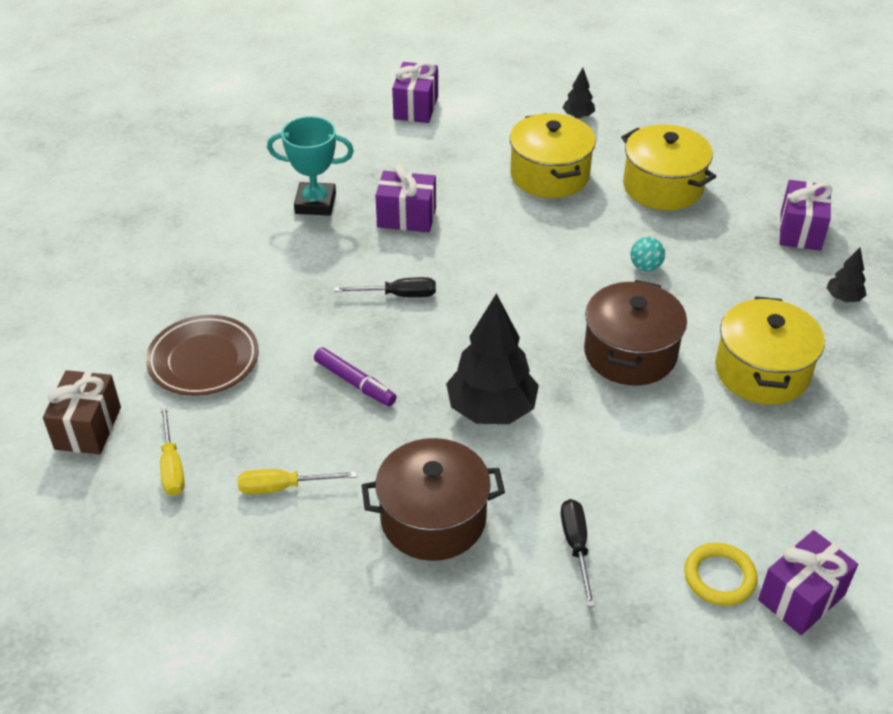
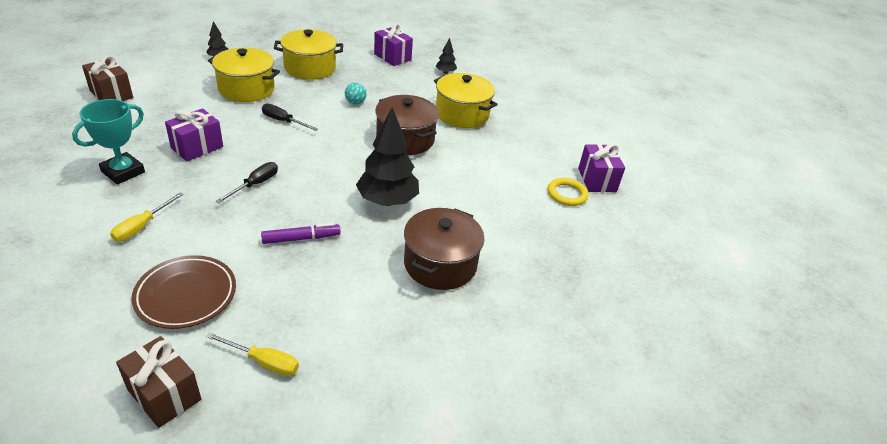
camera: 60 degrees left, 5 degrees down
(283, 487) = (347, 314): yellow screwdriver -> yellow screwdriver (142, 226)
(416, 108) = (111, 94): purple gift -> brown gift
(576, 547) = (509, 225): black screwdriver -> black screwdriver (283, 121)

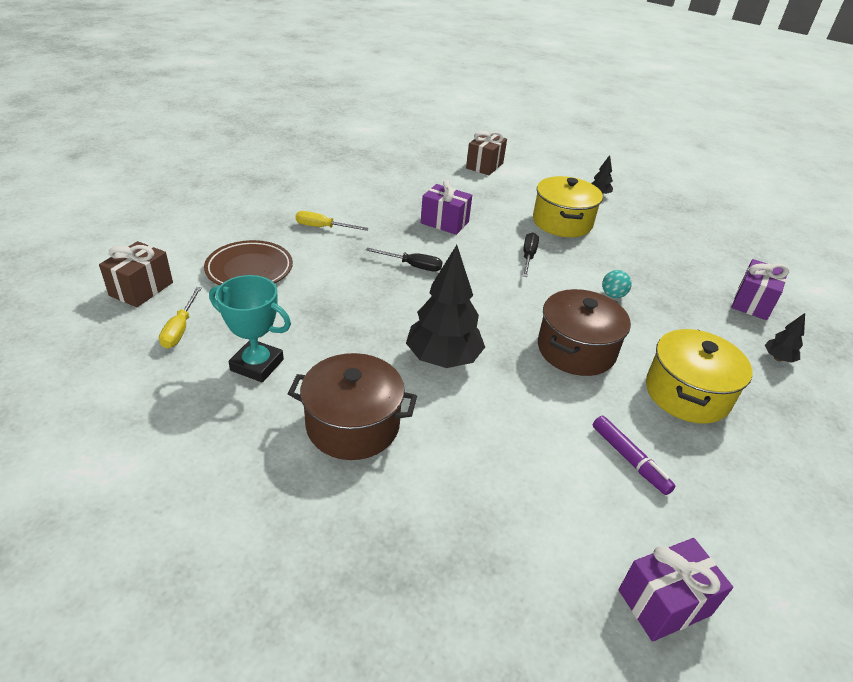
camera: 75 degrees right, 0 degrees up
(123, 172) = (385, 200): turquoise trophy -> turquoise trophy (257, 365)
(301, 238) = (348, 312): purple marker -> purple marker (629, 459)
(310, 68) = (647, 249): yellow pot -> none
(567, 194) = (587, 555): yellow ring -> none

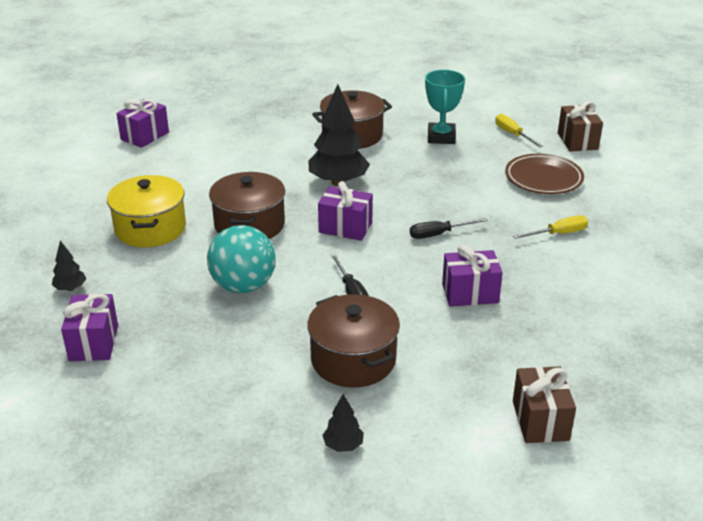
camera: 150 degrees right, 5 degrees down
(257, 365) = (441, 137): turquoise trophy -> turquoise trophy turned 75 degrees counterclockwise
(485, 306) = (345, 227): none -> purple gift
(562, 222) = (353, 360): yellow pot -> brown pot
(613, 295) = (243, 286): turquoise ball -> turquoise ball, size x2.20
(629, 459) = (181, 178): purple marker -> none

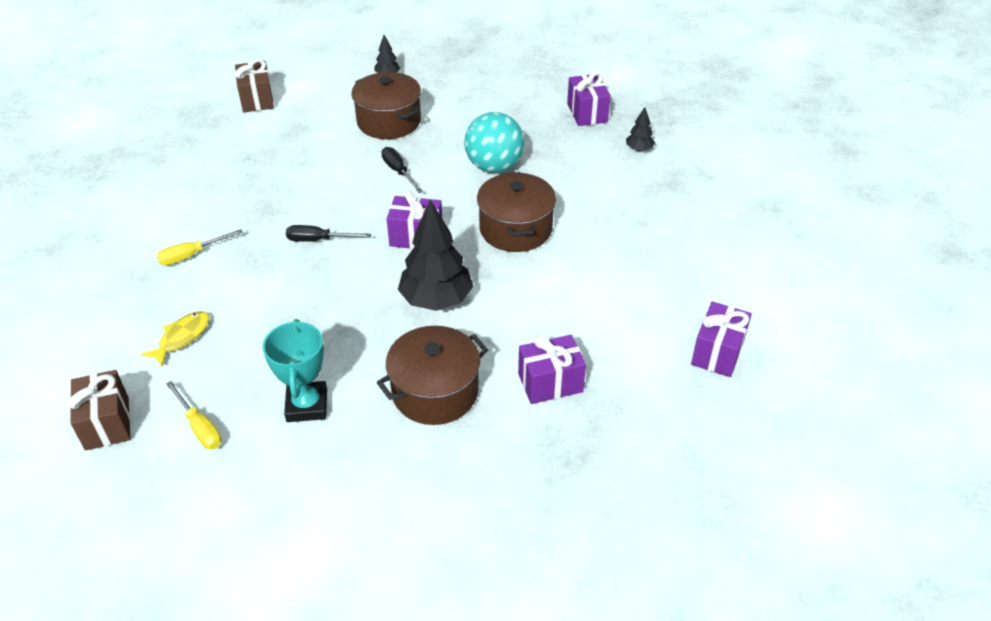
camera: 170 degrees right, 10 degrees up
(150, 228) = (612, 213): yellow pot -> none
(438, 234) = (319, 240): black screwdriver -> black screwdriver turned 150 degrees counterclockwise
(470, 293) = (294, 181): purple gift -> purple gift (550, 382)
(543, 178) = (182, 337): brown plate -> yellow fish

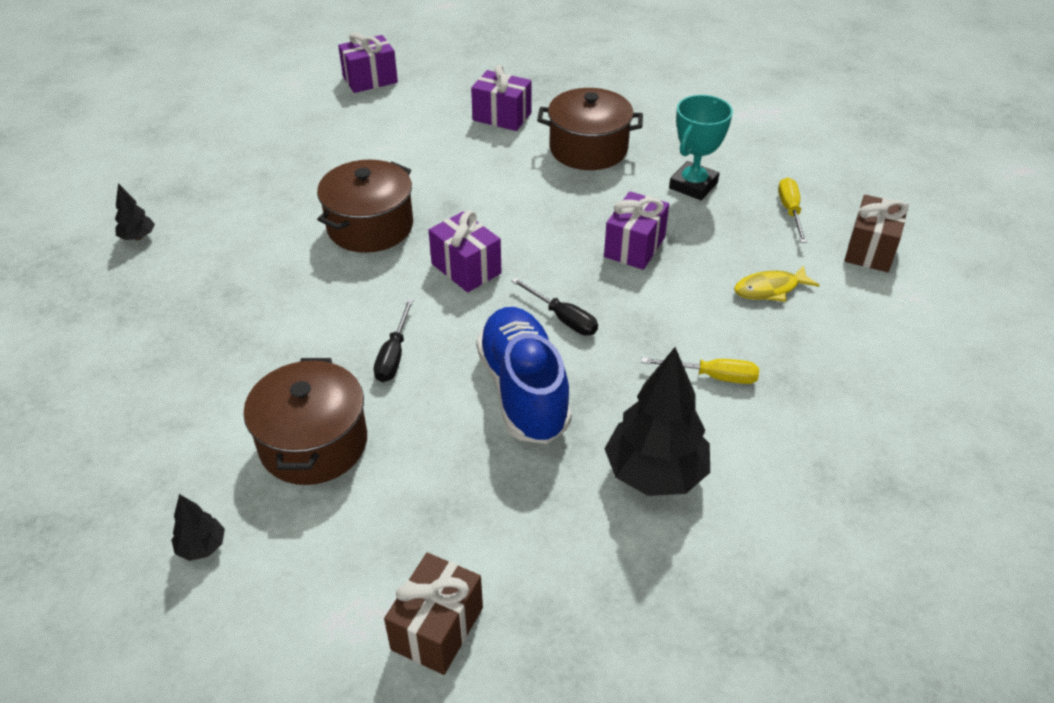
camera: 140 degrees left, 0 degrees up
(304, 192) = (523, 391): none -> blue shoe
(436, 300) = (515, 206): black tree -> black tree (655, 474)
(494, 166) = (293, 301): turquoise ball -> none
(587, 113) = (99, 309): purple gift -> purple gift (634, 247)

